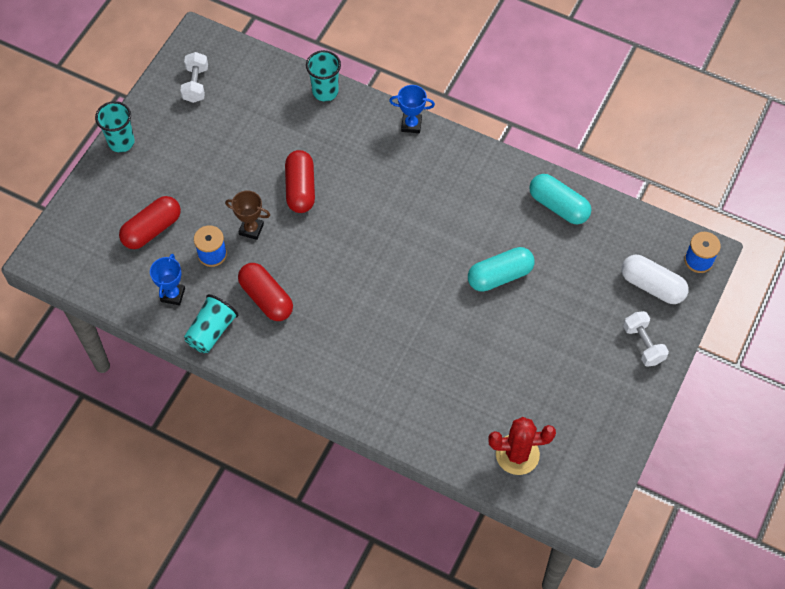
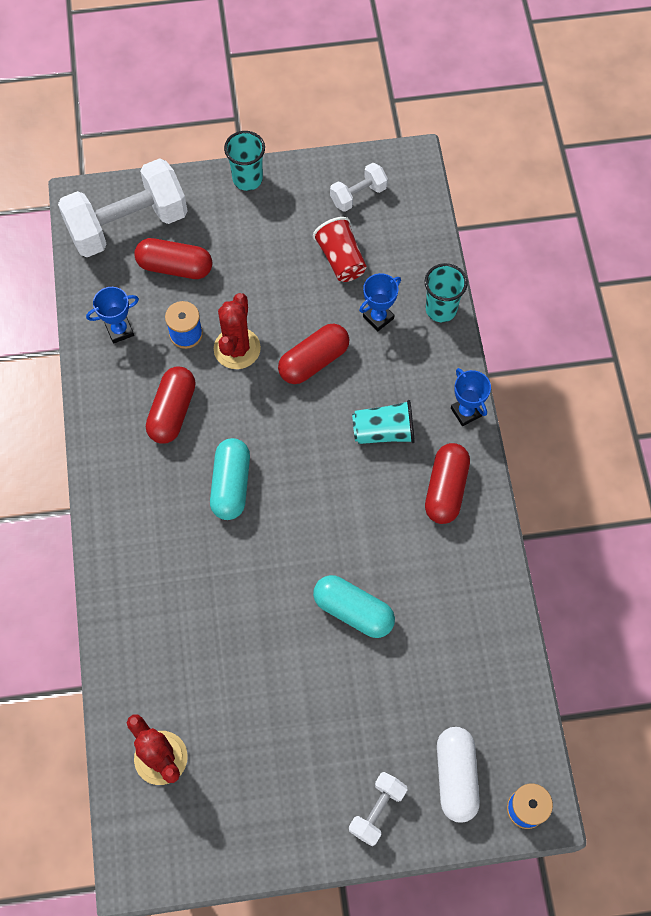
camera: 55 degrees right, 5 degrees up
(89, 239) = (128, 224): none -> white dumbbell
(211, 331) = (105, 388): turquoise cup -> turquoise cup (383, 431)
(236, 125) = (341, 259): none -> red cup
(251, 229) = (237, 348): brown trophy -> red cactus
(300, 131) = (378, 317): none -> blue trophy
(456, 170) = (445, 489): none -> red capsule
(558, 206) = (480, 617): turquoise capsule -> turquoise capsule (231, 485)

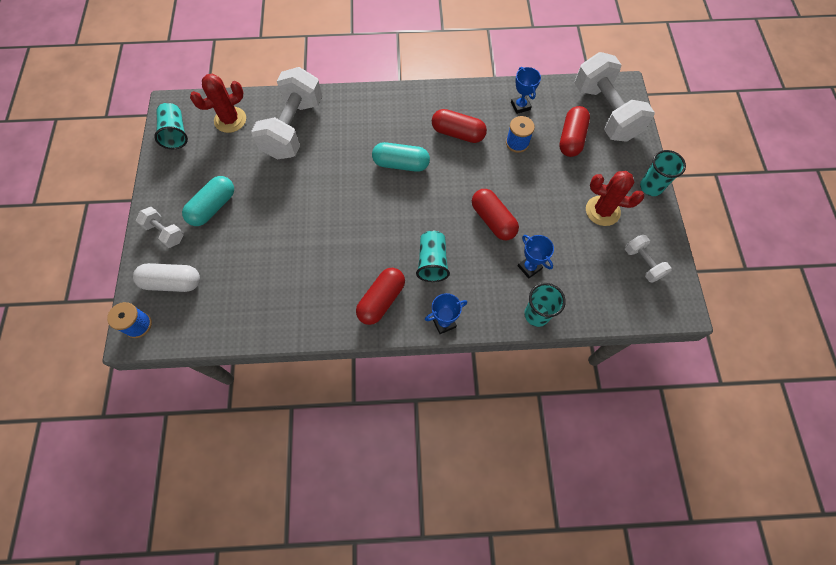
camera: 95 degrees right, 0 degrees up
(173, 651) = (293, 128): none -> white dumbbell
(192, 845) = (175, 133): none -> turquoise cup
(237, 348) = (504, 172): red cactus -> red cactus (602, 211)
(341, 259) = (581, 245): red cup -> none
(353, 611) = (299, 230): turquoise capsule -> turquoise capsule (213, 207)
(445, 489) = (381, 300): red capsule -> red capsule turned 75 degrees counterclockwise

